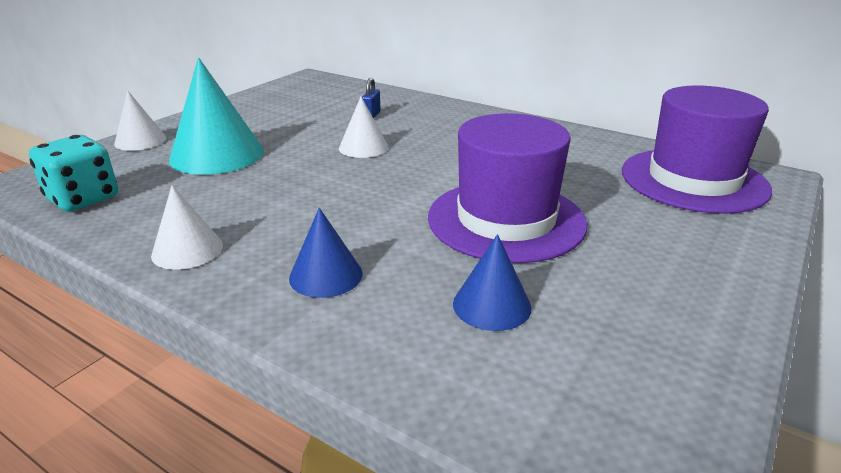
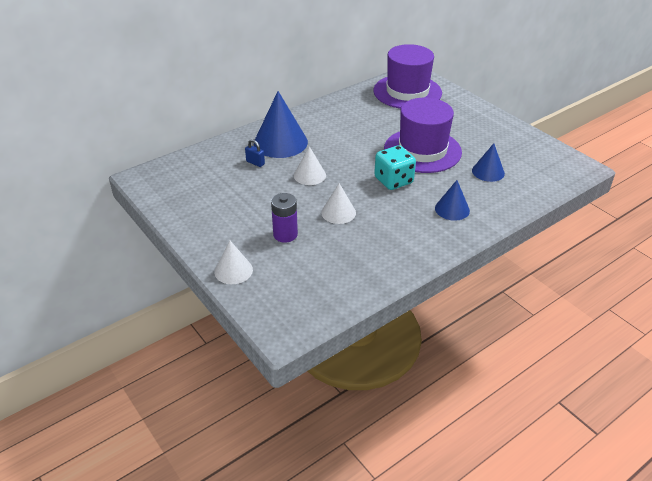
camera: 70 degrees left, 10 degrees up
(83, 198) = (326, 293): turquoise dice -> turquoise dice (393, 181)
(187, 250) = (412, 250): white cone -> white cone (338, 212)
(217, 155) = (285, 234): turquoise cone -> purple battery
(431, 120) = (280, 142): none -> blue cone

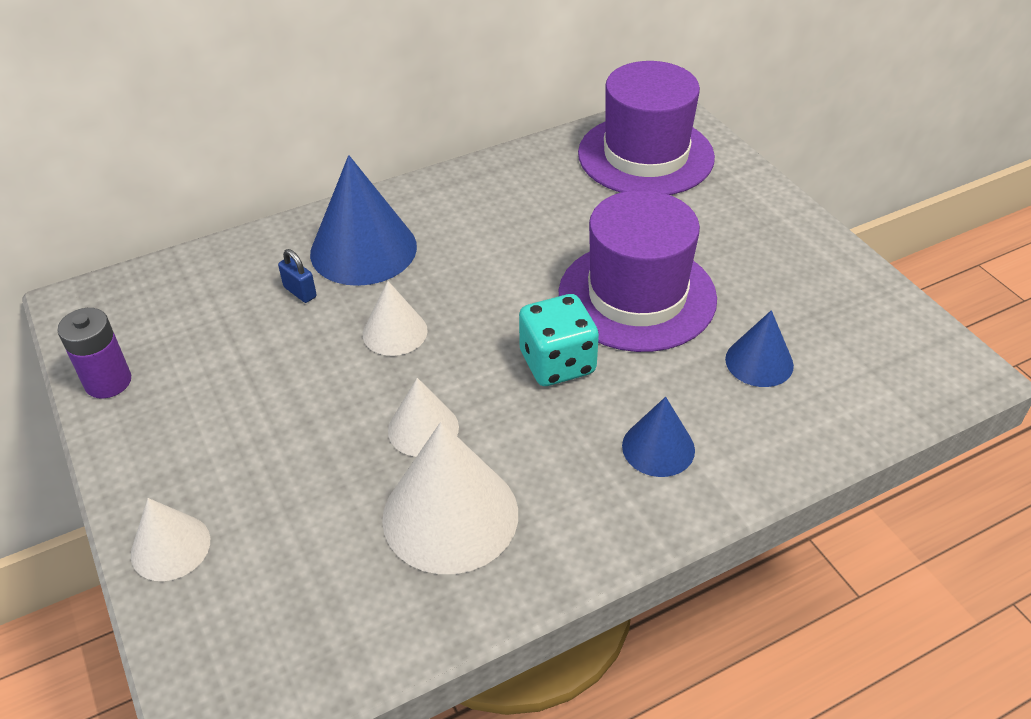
camera: 10 degrees right, 5 degrees up
(285, 234) = (301, 470): purple battery -> purple battery (108, 382)
(364, 244) = (450, 515): none -> white cone

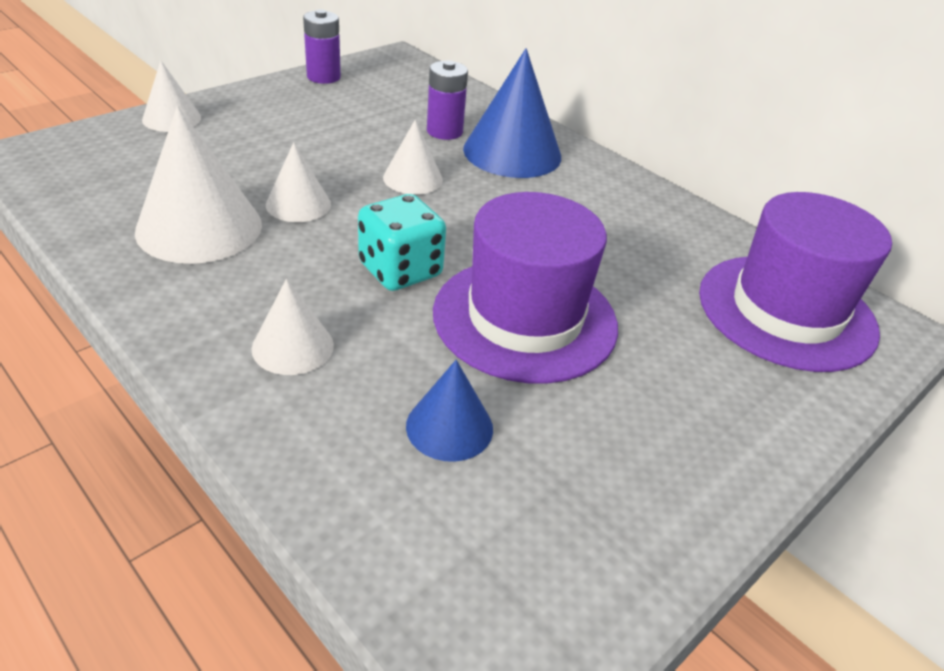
camera: 70 degrees right, 5 degrees down
(300, 292) = (444, 131): blue padlock -> purple battery
(658, 447) = (293, 346): blue cone -> white cone

